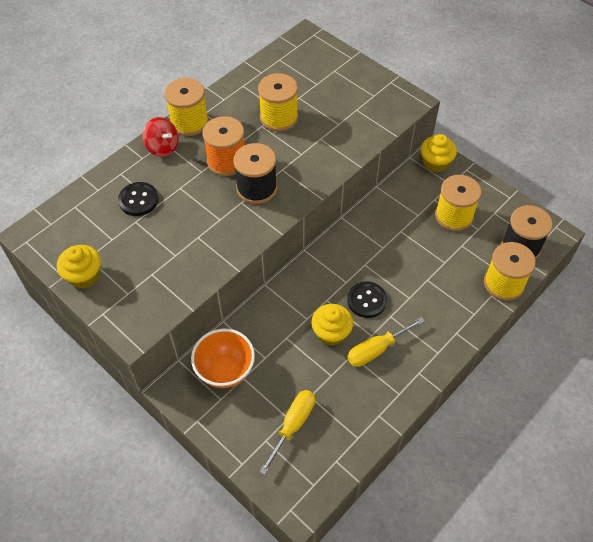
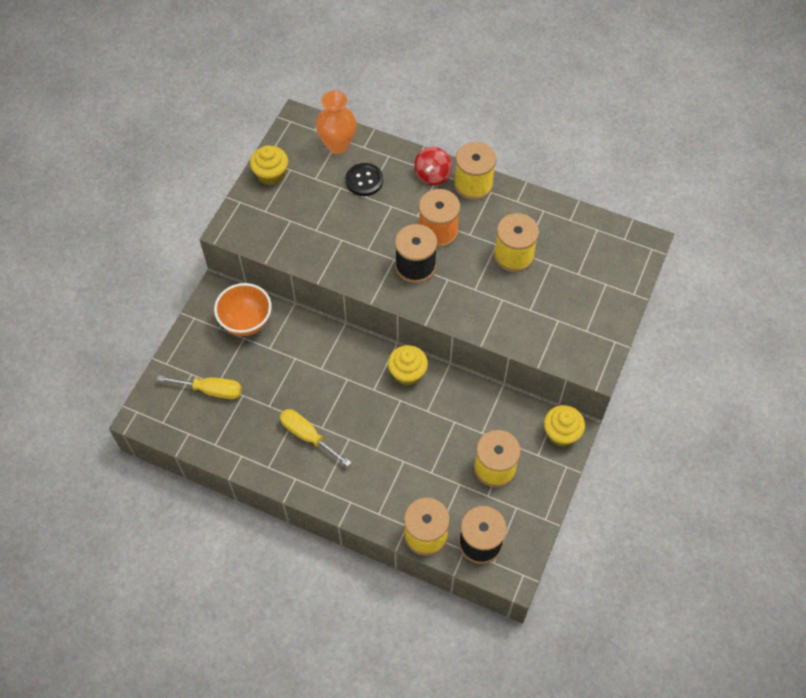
camera: 70 degrees right, 5 degrees up
(82, 209) = (338, 145): none -> orange vase
(331, 333) = (312, 393): yellow cupcake -> yellow cupcake (407, 373)
(366, 300) = (359, 413): black button -> none

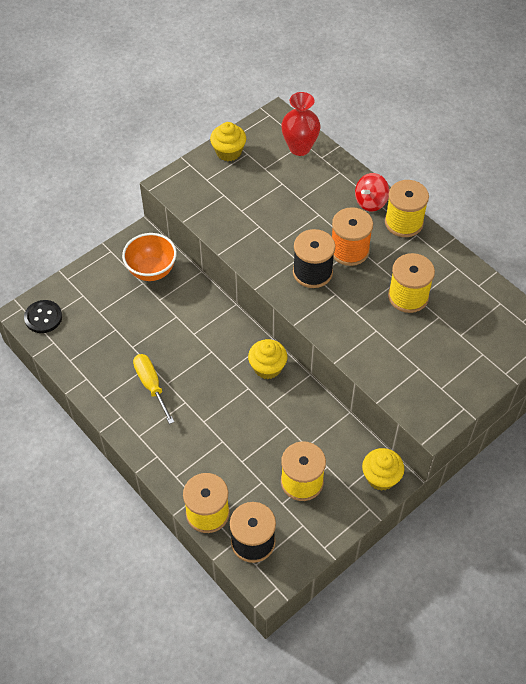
camera: 25 degrees right, 5 degrees down
(211, 390) = (91, 315): yellow screwdriver -> none
(338, 145) = (299, 148): orange vase -> red vase
(364, 180) = (306, 185): black button -> black button (43, 317)

